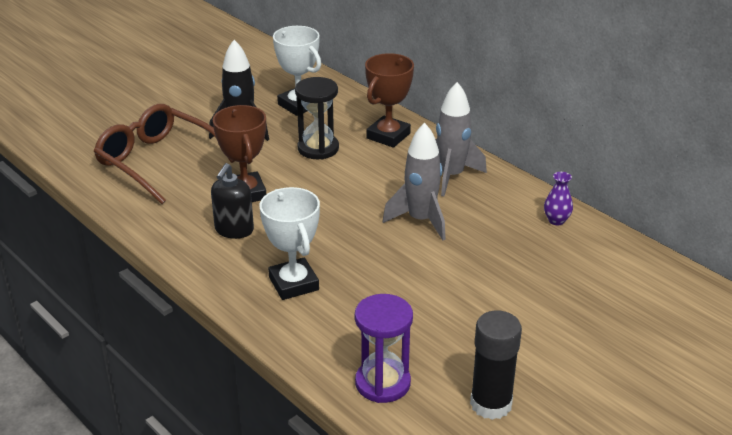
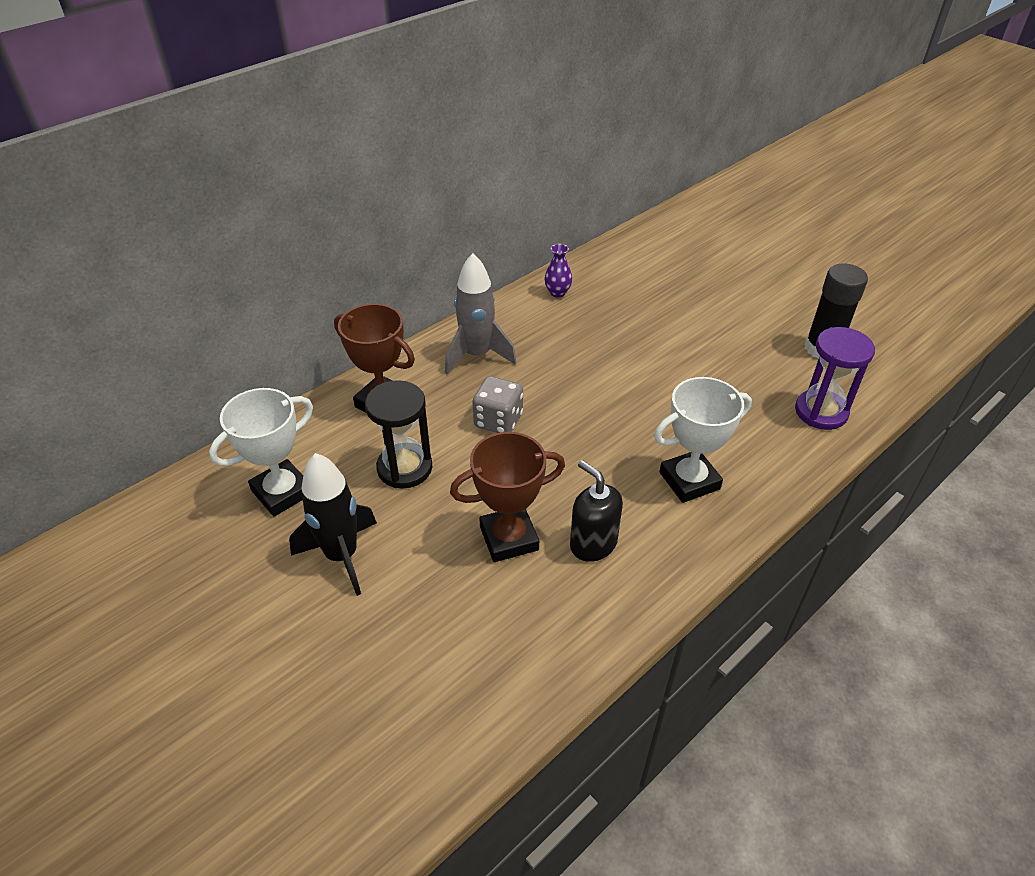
camera: 90 degrees left, 10 degrees up
(158, 162) = (420, 656): brown glasses -> none
(234, 230) = (593, 544): black soap dispenser -> black soap dispenser turned 150 degrees counterclockwise
(368, 188) = (498, 420): none -> grey dice
(420, 220) = (562, 381): grey rocket -> none

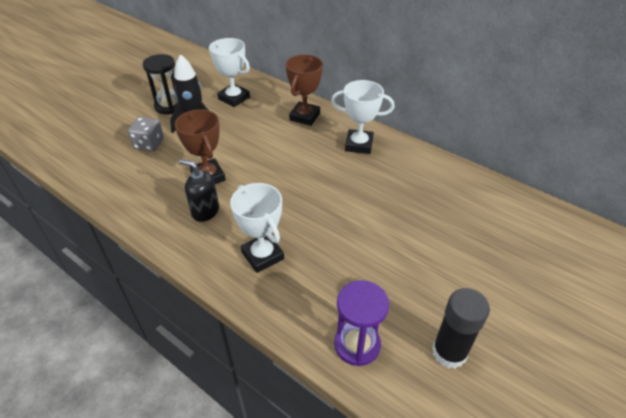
camera: 80 degrees right, 0 degrees up
(404, 468) = (256, 132): black hourglass -> black hourglass (169, 106)
(477, 355) = (359, 145): grey rocket -> white trophy
(498, 420) = (301, 161): grey dice -> grey dice (149, 144)
(557, 292) = (444, 173): purple vase -> none
(593, 544) = (205, 211): black soap dispenser -> black soap dispenser turned 105 degrees counterclockwise

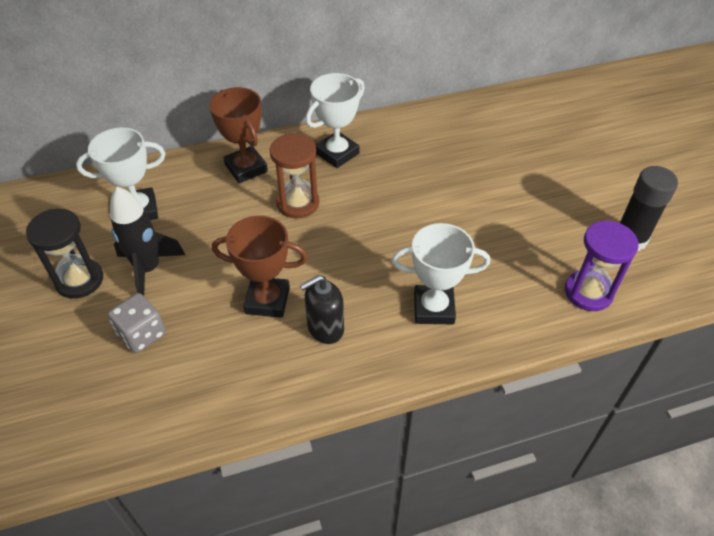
camera: 55 degrees left, 5 degrees up
(297, 150) = (298, 203): none -> brown hourglass

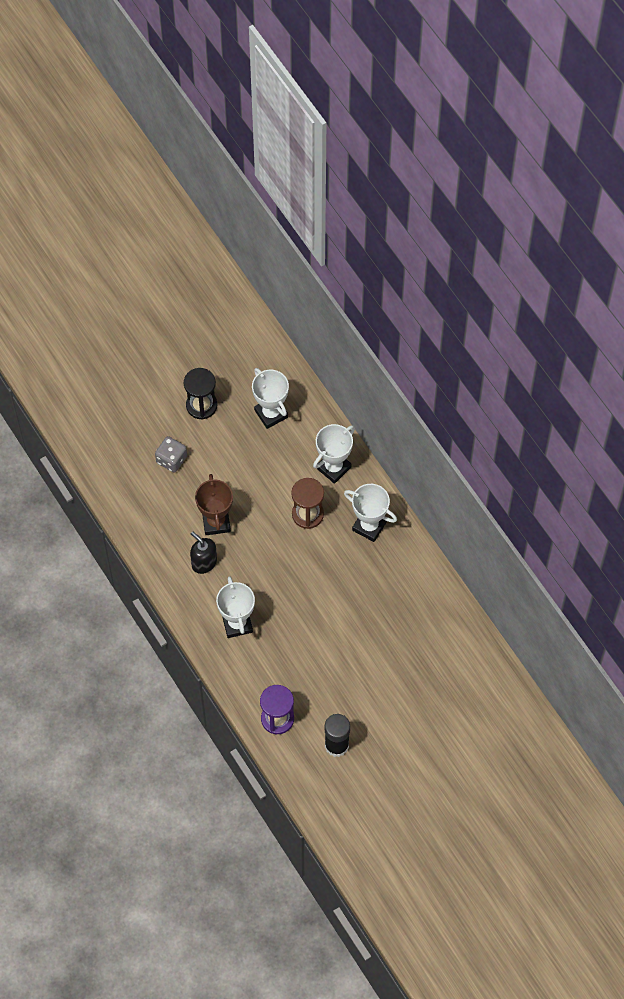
camera: 75 degrees right, 15 degrees up
(148, 269) = (221, 442): black rocket -> none
(246, 168) = (333, 467): brown trophy -> white trophy

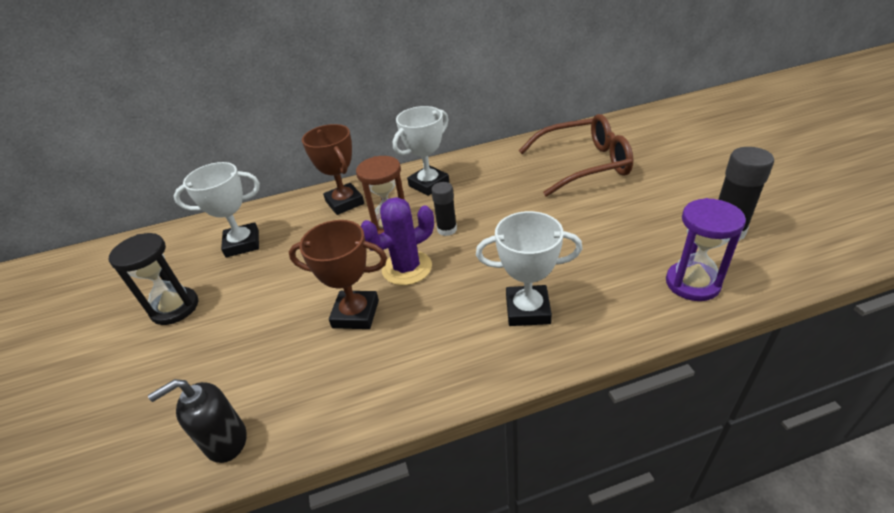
camera: 70 degrees left, 25 degrees down
(171, 459) = (225, 354): grey dice -> none
(204, 562) = (413, 337): black soap dispenser -> black soap dispenser (226, 441)
(263, 540) = (407, 268): none -> purple cactus
(310, 556) = (447, 229): none -> black glue stick
(333, 467) = (344, 202): white trophy -> brown trophy
(416, 645) = (583, 165): none -> brown glasses

